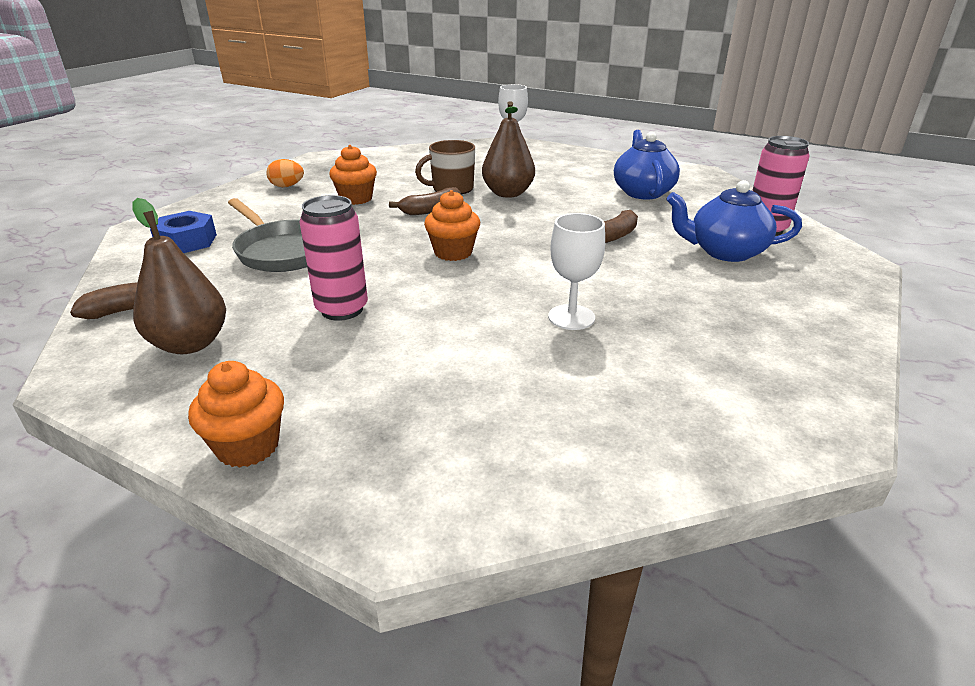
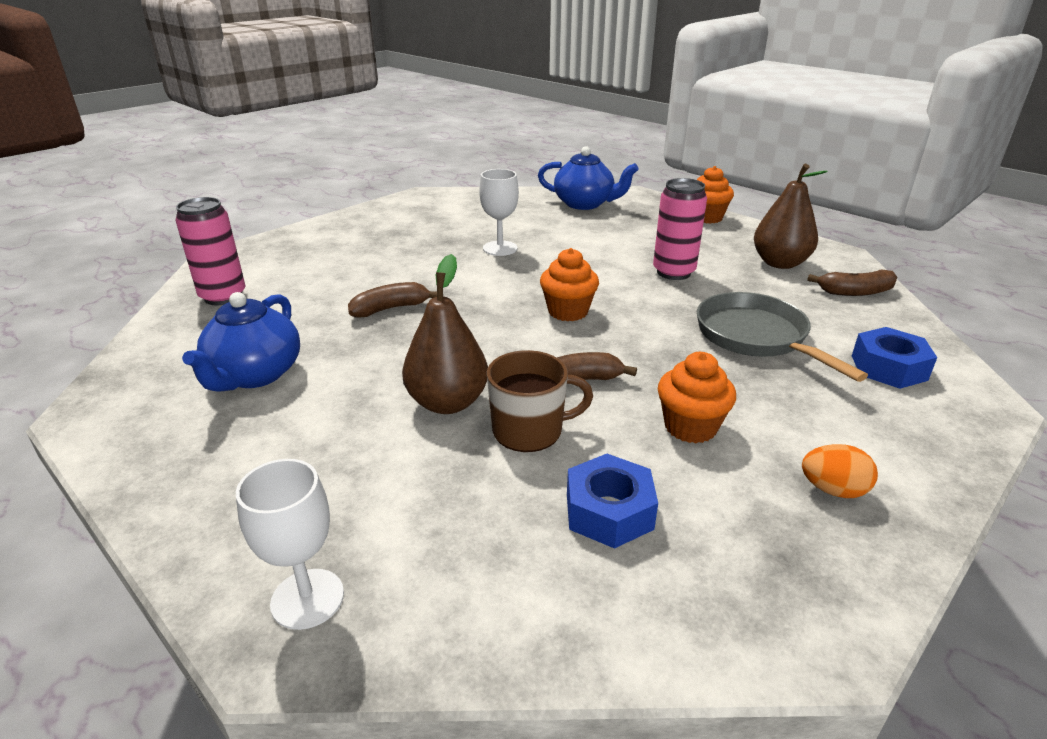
camera: 165 degrees left, 0 degrees up
(402, 171) = (609, 511): none -> blue nut
(725, 252) = (308, 279): blue teapot -> blue teapot (584, 204)

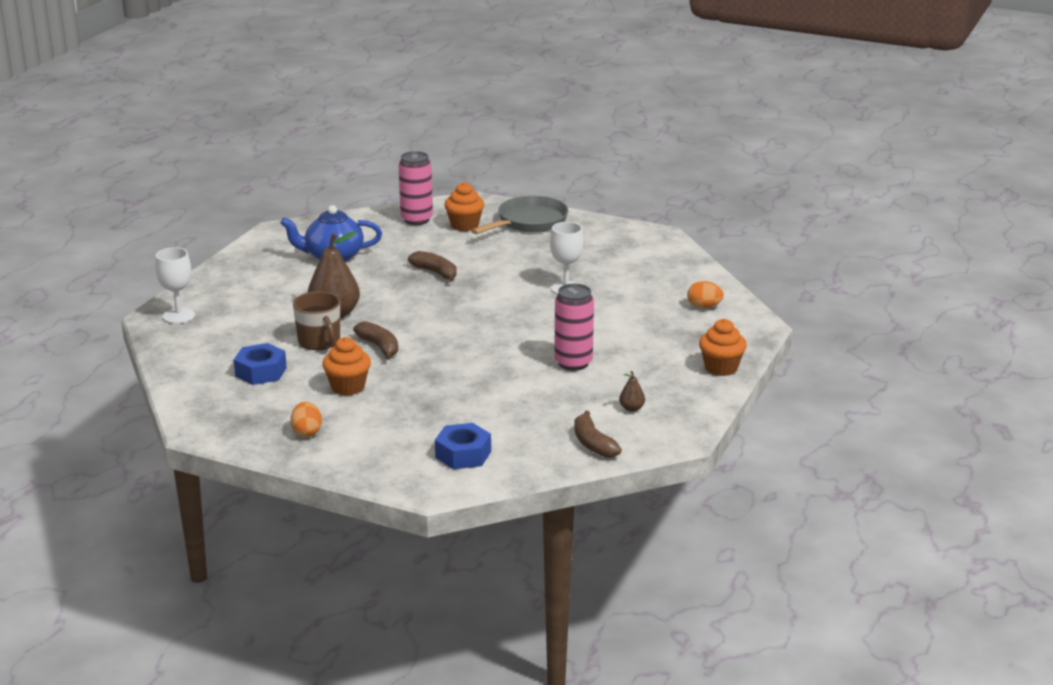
camera: 70 degrees right, 5 degrees down
(568, 311) = (472, 331): orange cupcake -> orange cupcake (464, 225)
(584, 204) = (704, 306): blue teapot -> orange egg
(756, 337) = (478, 403): grey pan -> grey pan (528, 222)
(780, 263) = (631, 408): brown pear -> brown pear, size x0.45

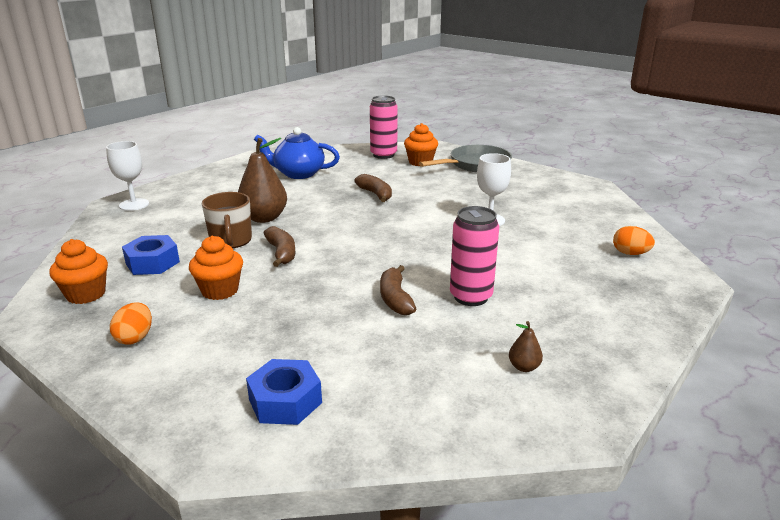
camera: 15 degrees right, 0 degrees up
(593, 444) = (458, 414): brown banana -> brown banana (395, 299)
(721, 368) = (646, 327): orange cupcake -> orange cupcake (86, 294)

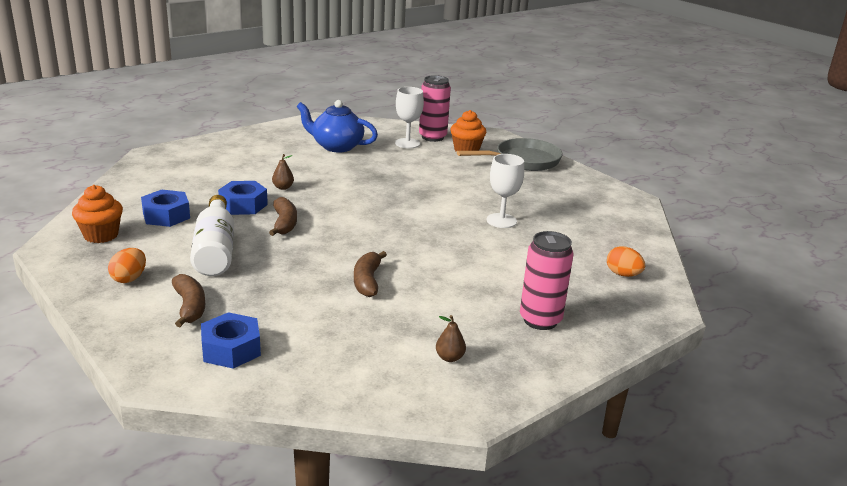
camera: 10 degrees right, 0 degrees up
(134, 205) = (169, 157): white goblet -> white goblet (407, 143)
(220, 290) = (215, 249): orange cupcake -> white bottle
(231, 240) = (243, 205): brown mug -> blue nut
(264, 218) = (283, 187): brown pear -> brown pear, size x0.45
(376, 194) = (402, 178): brown banana -> brown banana (190, 307)
(471, 297) = (438, 290): pink can -> pink can (540, 320)

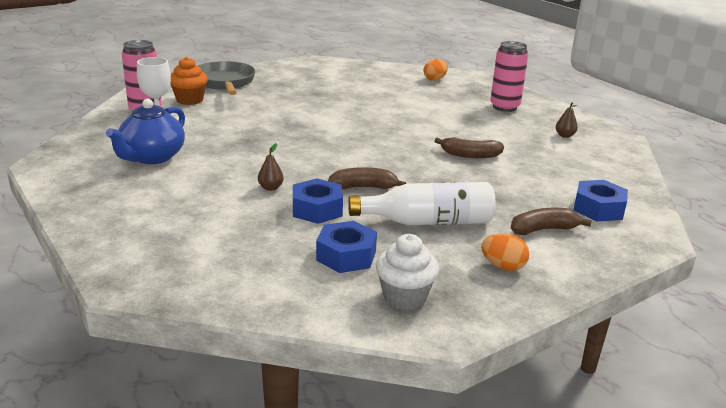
camera: 85 degrees left, 0 degrees up
(101, 235) = (404, 297): orange cupcake -> white cupcake
(501, 221) = (352, 102): white goblet -> none

